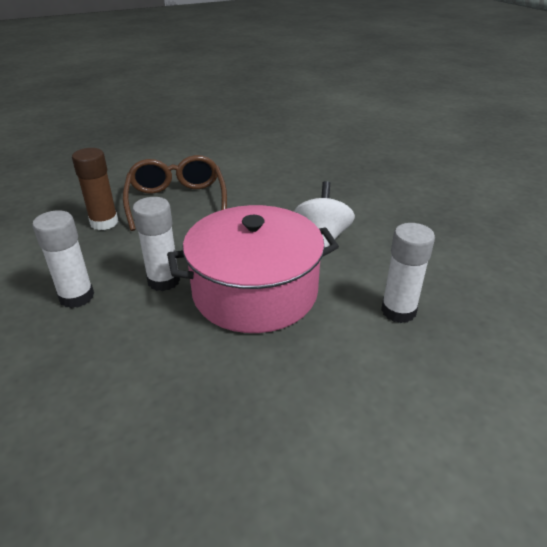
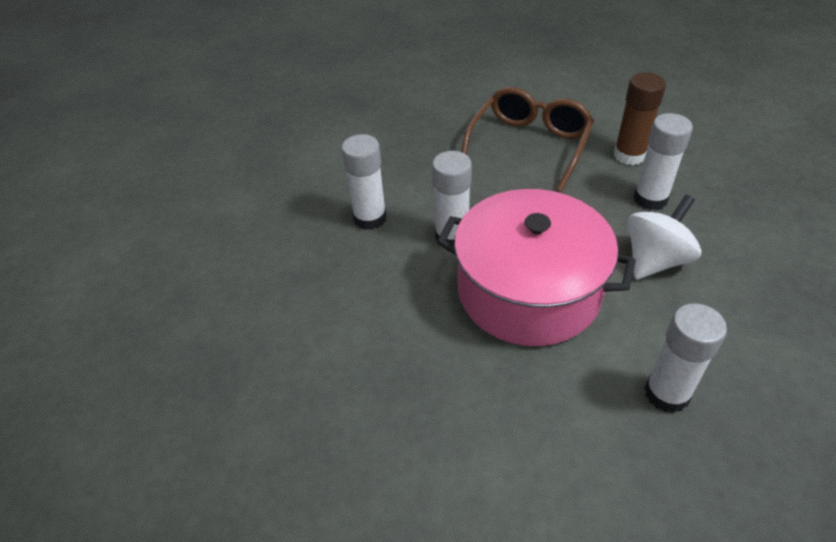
camera: 40 degrees right, 10 degrees up
(104, 223) = (443, 145): brown glue stick -> brown glue stick (629, 155)
(288, 205) = (650, 199): none -> white glue stick

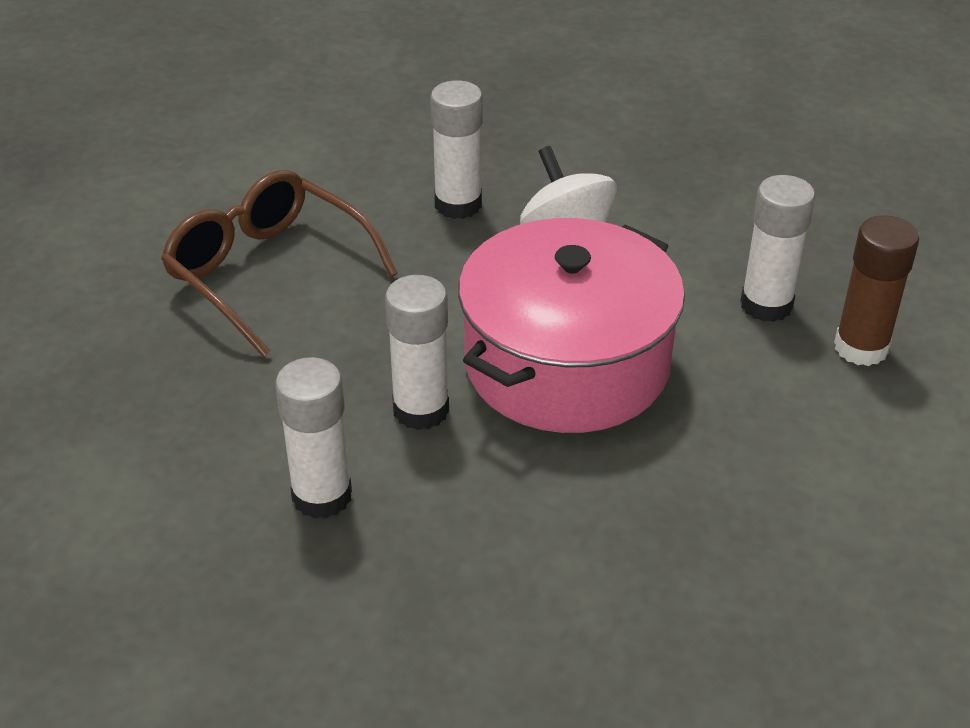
camera: 75 degrees left, 5 degrees down
(629, 155) = (360, 190): brown glue stick -> brown glue stick (861, 348)

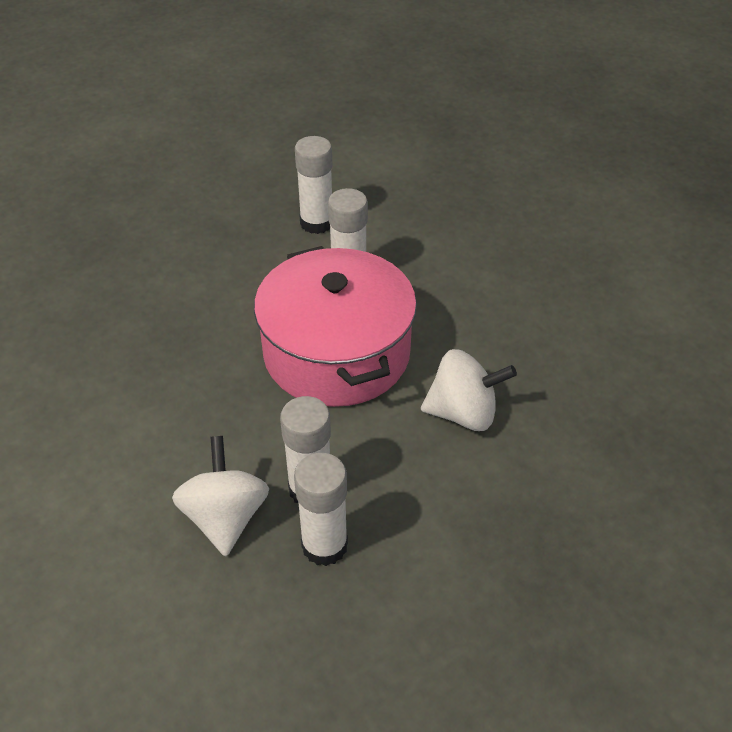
camera: 120 degrees right, 5 degrees up
(267, 272) = (523, 258): brown glasses -> none
(458, 204) = (545, 372): white glue stick -> white glue stick (324, 545)
(861, 348) = (225, 517): brown glue stick -> white spinning top

